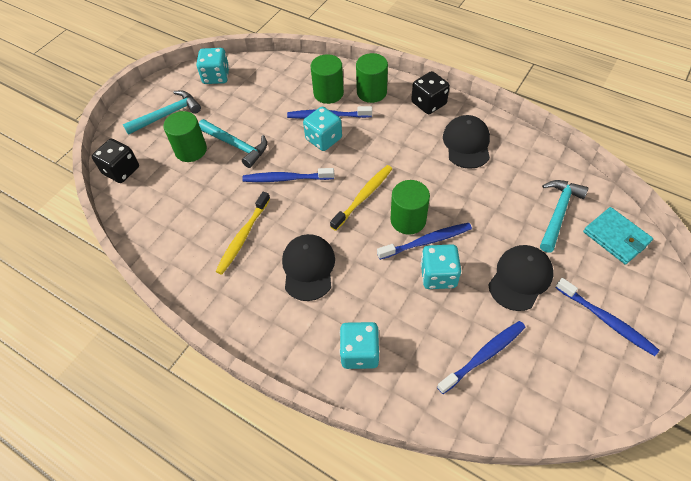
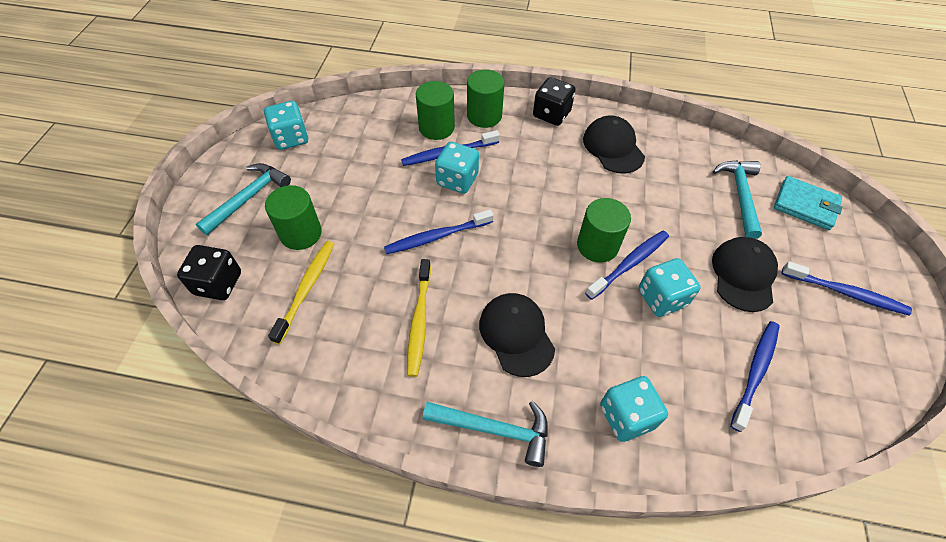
camera: 25 degrees left, 0 degrees up
(236, 145) = (356, 213): turquoise hammer -> turquoise hammer (494, 429)
(363, 196) = (536, 233): yellow toothbrush -> yellow toothbrush (307, 289)

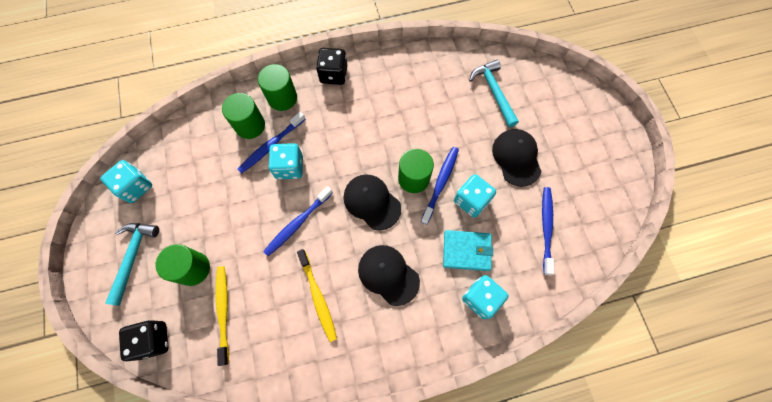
camera: 25 degrees left, 15 degrees up
(494, 429) = (403, 349): turquoise hammer -> none
(613, 147) = (391, 87): black cap -> black cap (372, 202)
(805, 205) = (538, 81): turquoise wallet -> turquoise wallet (466, 251)
(846, 293) = (582, 142): blue toothbrush -> none

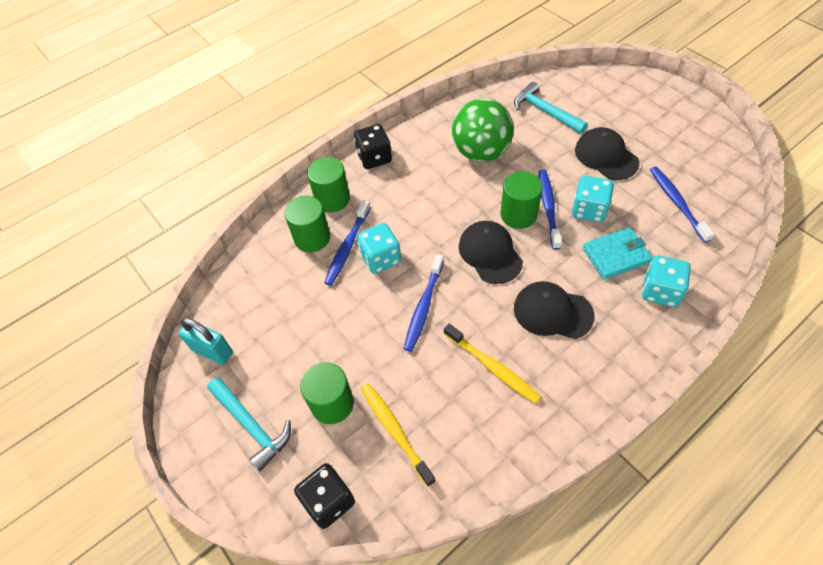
camera: 20 degrees left, 15 degrees down
(133, 257) = (251, 425): turquoise hammer -> turquoise hammer turned 150 degrees clockwise
(135, 187) = (212, 351): turquoise dice -> turquoise padlock
(372, 202) = (490, 253): black cap -> black cap turned 45 degrees clockwise
(418, 107) = (481, 152): none -> green ball

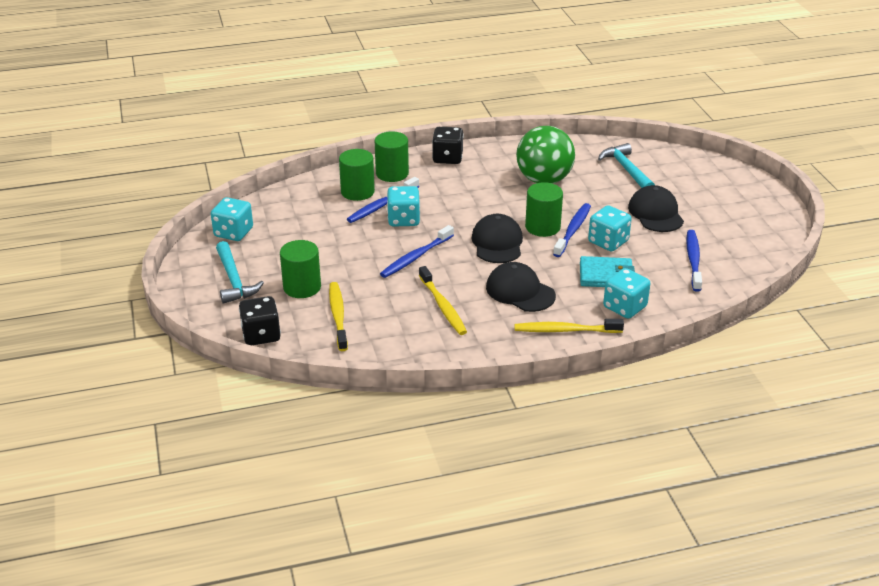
camera: 20 degrees right, 20 degrees down
(212, 351) = (233, 232): turquoise padlock -> turquoise dice
(628, 348) = (565, 330): none -> yellow toothbrush

